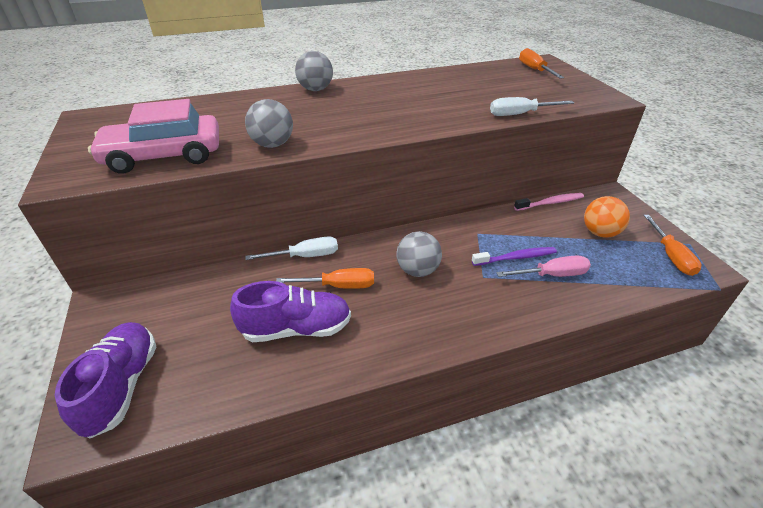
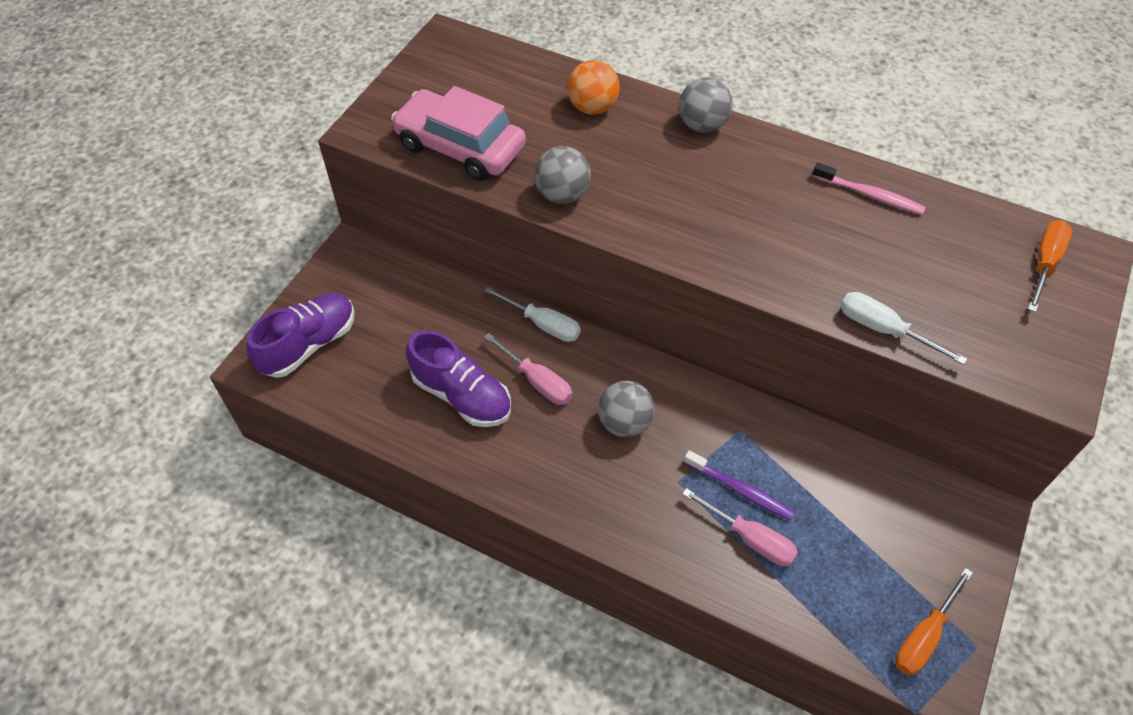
camera: 45 degrees right, 15 degrees up
(339, 286) = (537, 381): orange screwdriver -> pink screwdriver
(550, 203) = (885, 460): pink toothbrush -> pink toothbrush (870, 195)
(600, 233) = (884, 542): orange ball -> orange ball (592, 107)

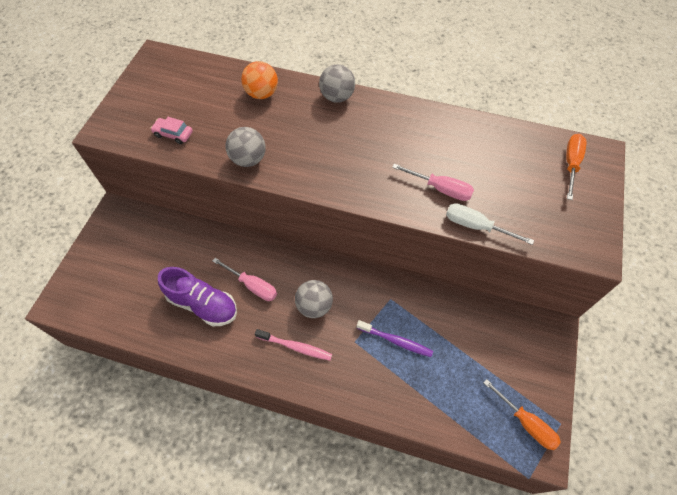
camera: 10 degrees left, 5 degrees up
(309, 345) = (92, 284): purple shoe -> none
(460, 147) = (173, 134): pink car -> pink car, size x0.44
(543, 324) = (252, 245): white screwdriver -> none
(750, 539) = (407, 374): pink screwdriver -> pink screwdriver (440, 189)
(870, 195) = (453, 131): pink toothbrush -> pink toothbrush (295, 346)
(923, 636) = (526, 423): orange screwdriver -> orange screwdriver turned 75 degrees counterclockwise

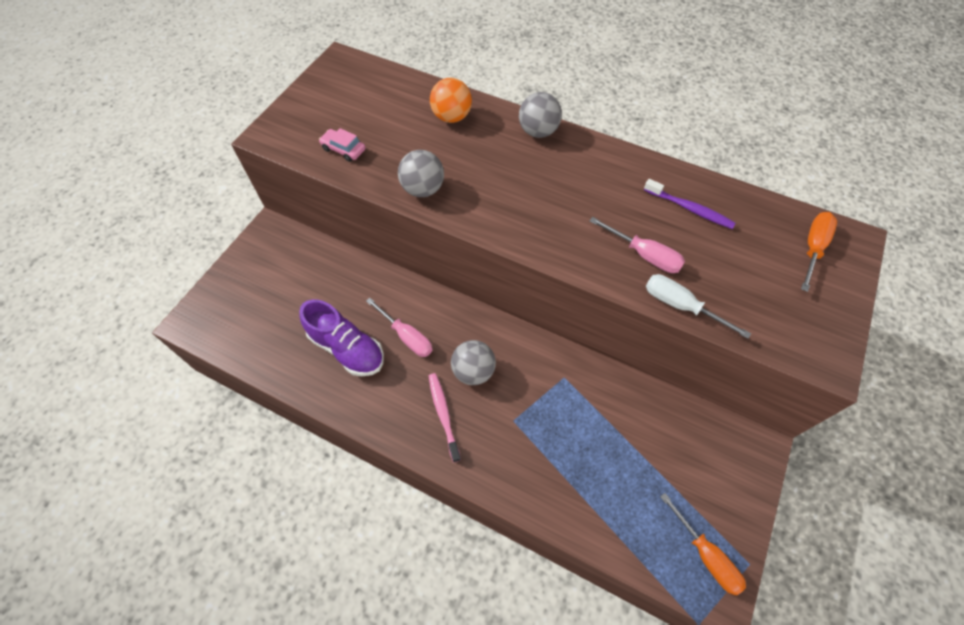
camera: 10 degrees right, 0 degrees up
(295, 346) = (443, 414): pink toothbrush -> pink toothbrush turned 135 degrees counterclockwise
(396, 341) = (562, 428): purple toothbrush -> purple toothbrush (689, 209)

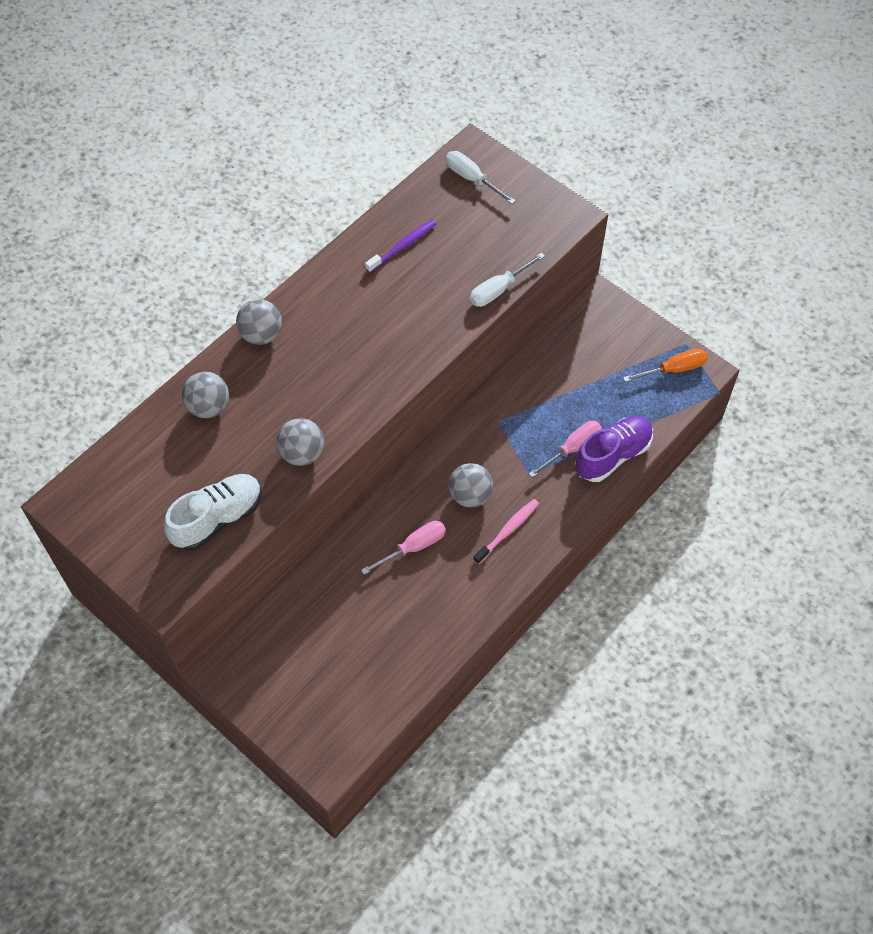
camera: 75 degrees left, 0 degrees up
(343, 149) = (217, 518): pink car -> white shoe
(347, 348) = (411, 606): purple shoe -> purple shoe (612, 455)
(443, 414) = (507, 531): pink toothbrush -> pink toothbrush turned 135 degrees clockwise
(451, 117) = (209, 407): orange ball -> grey ball
(644, 255) = (441, 297): pink screwdriver -> pink screwdriver (572, 448)
(812, 248) = (472, 179): orange screwdriver -> white screwdriver

